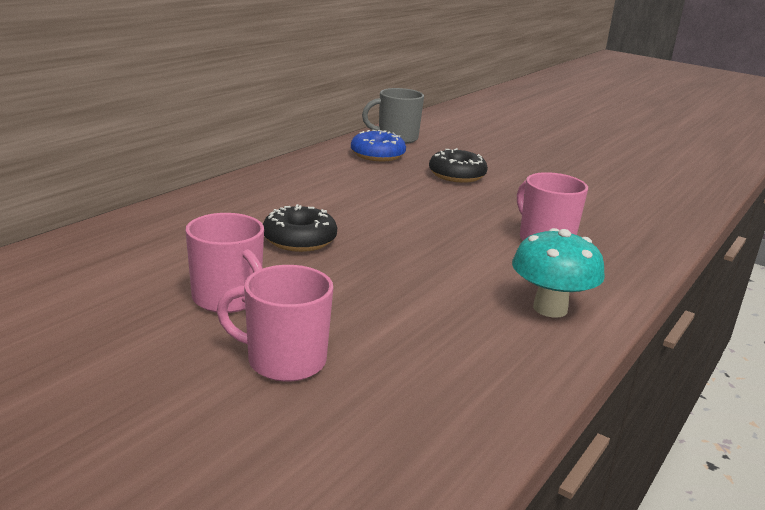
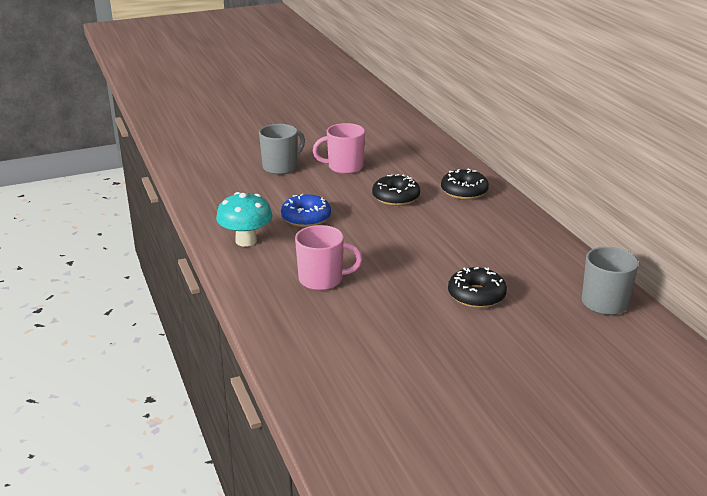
camera: 125 degrees right, 5 degrees up
(237, 205) = (464, 191): none -> black donut
(284, 361) = (281, 167): pink mug -> grey mug
(377, 155) = (551, 273): blue donut -> blue donut (306, 218)

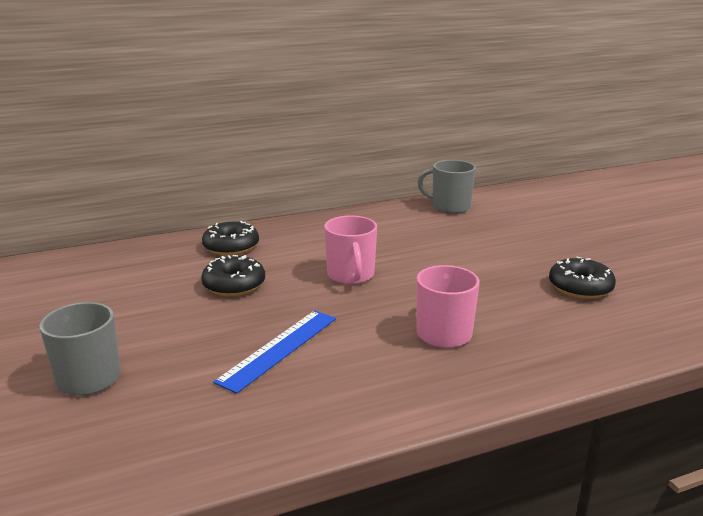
camera: 90 degrees left, 5 degrees down
(246, 241) = (346, 399): turquoise mushroom -> none
(306, 218) = (279, 349): blue donut -> blue ruler
(344, 167) = (121, 320): pink mug -> pink mug (351, 275)
(476, 295) = (454, 252): black donut -> black donut (580, 287)

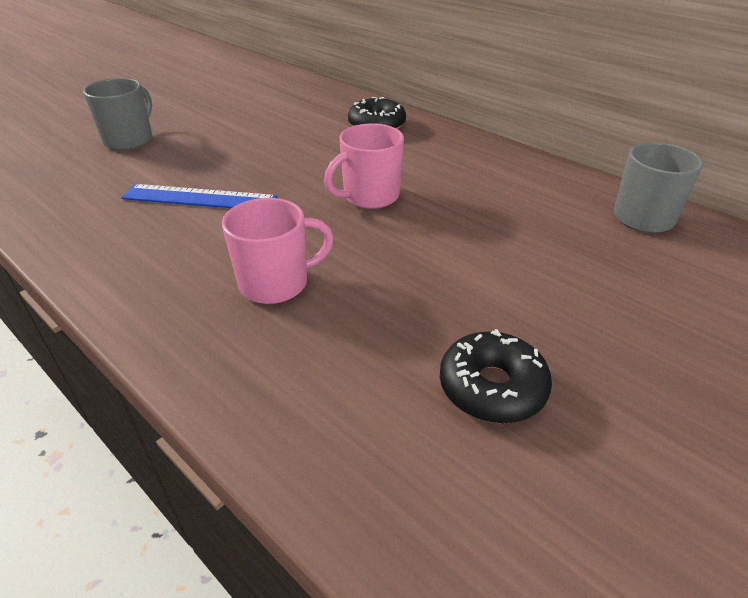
camera: 65 degrees right, 15 degrees up
(234, 285) = (302, 147): black donut -> none

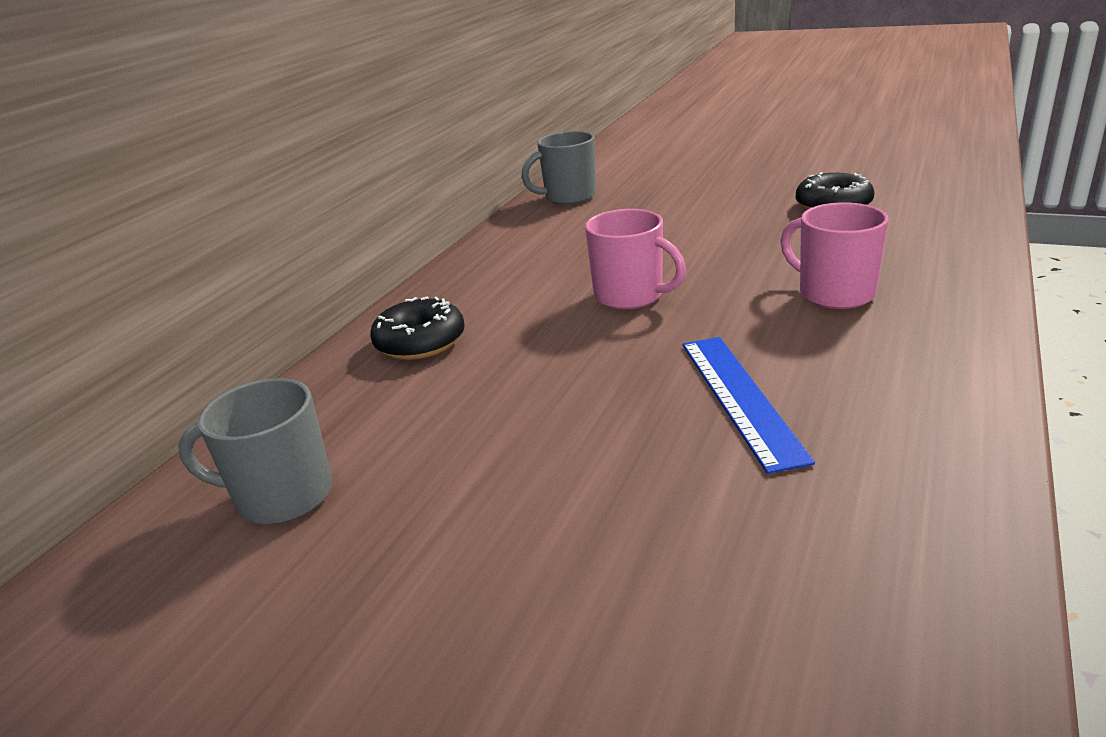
camera: 105 degrees left, 10 degrees down
(130, 140) = (614, 584): grey mug -> grey mug (281, 496)

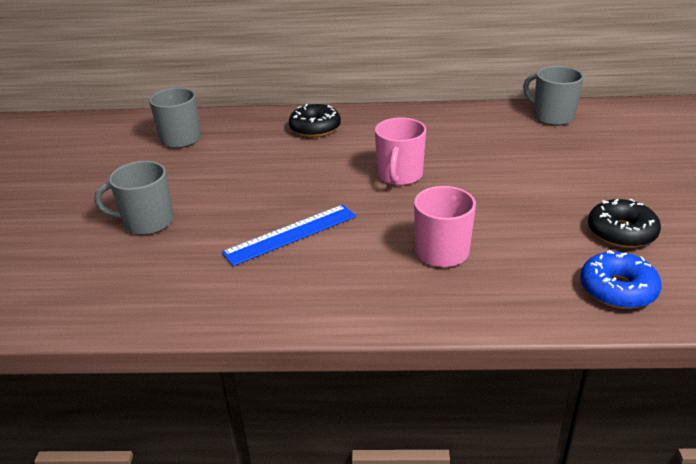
camera: 65 degrees right, 5 degrees up
(604, 568) = (147, 222): none -> grey mug
(936, 223) = (617, 289): none -> blue donut

